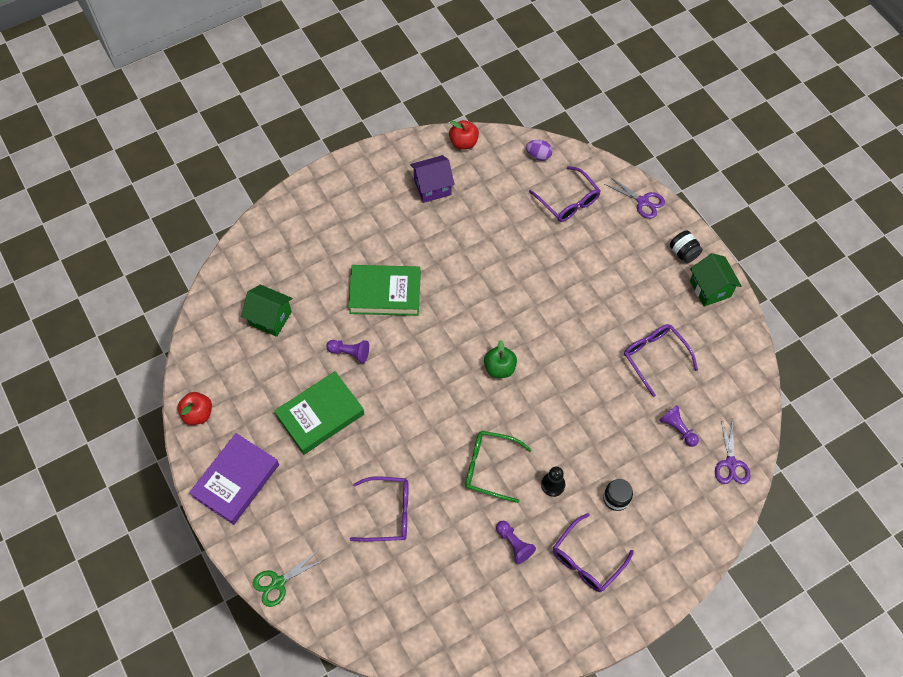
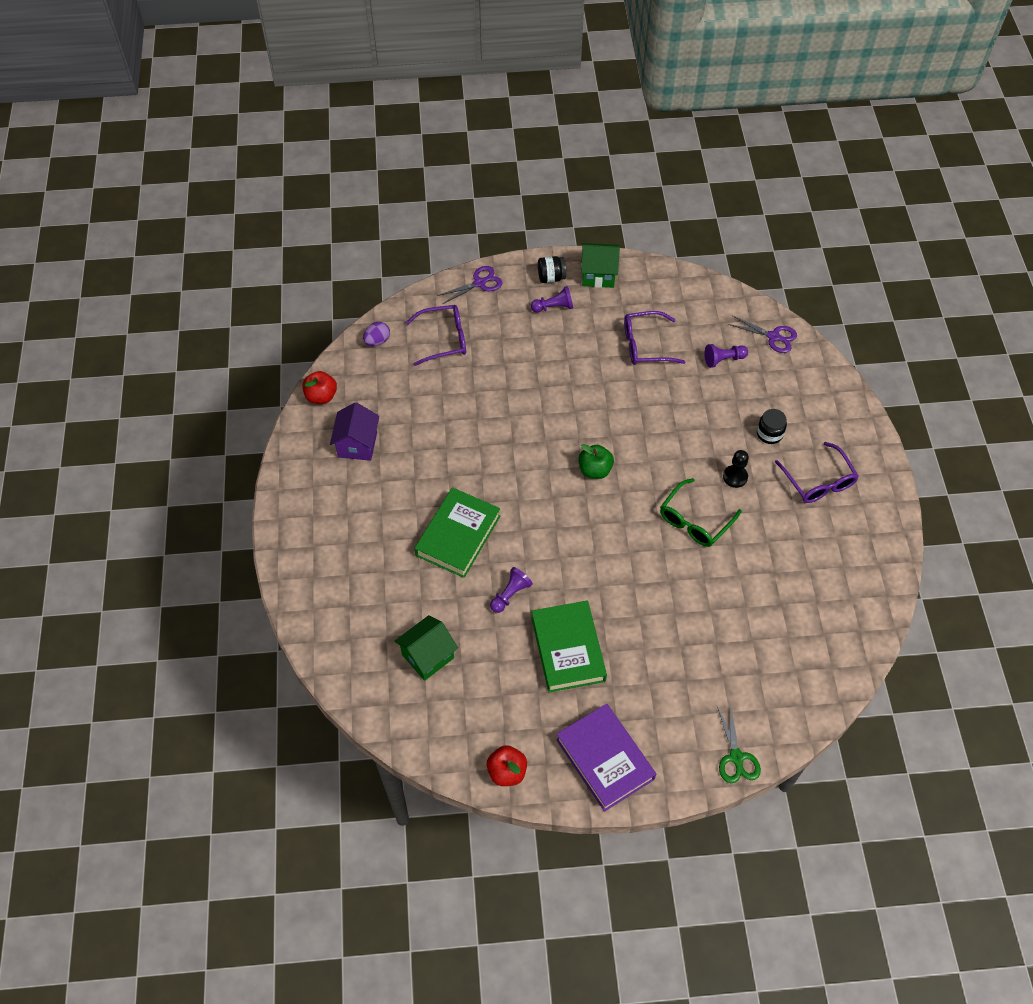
camera: 65 degrees left, 5 degrees down
(388, 512) = (703, 626): purple glasses -> none
(514, 544) = (780, 532): purple pawn -> purple pawn (554, 307)

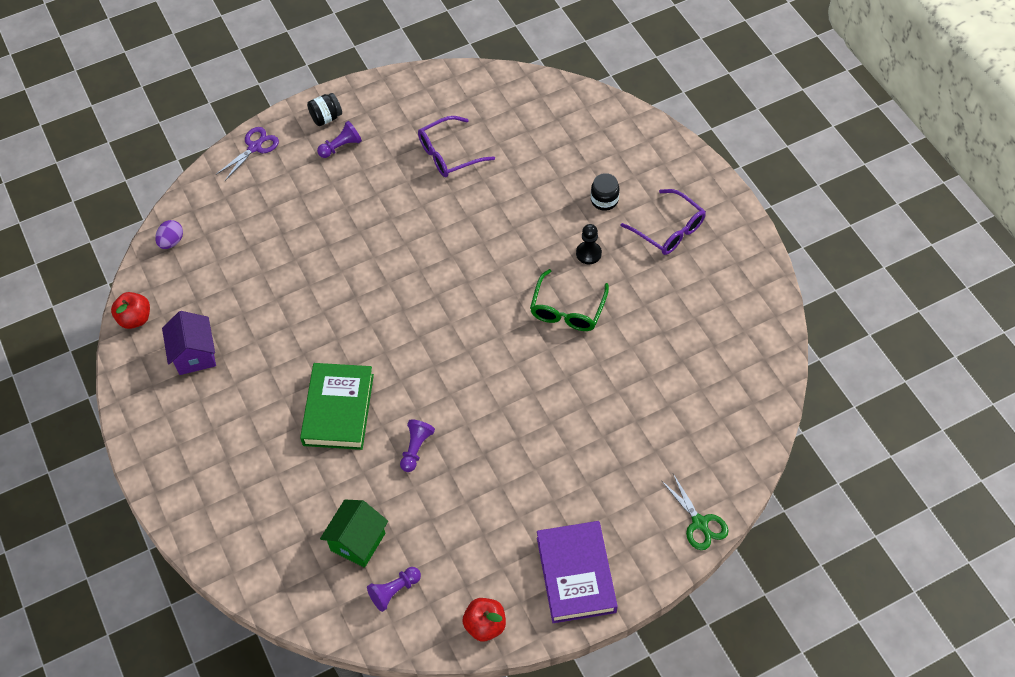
camera: 20 degrees left, 0 degrees up
(444, 339) = (241, 216): purple glasses -> none
(568, 649) = (495, 481): green book -> none
(595, 470) = (449, 295): green apple -> none
(598, 275) = (373, 100): green house -> none
(605, 759) = (576, 574): purple book -> purple book turned 45 degrees clockwise
(723, 359) = (531, 143): purple pawn -> purple pawn (394, 591)
(774, 337) = (570, 105): purple scissors -> none

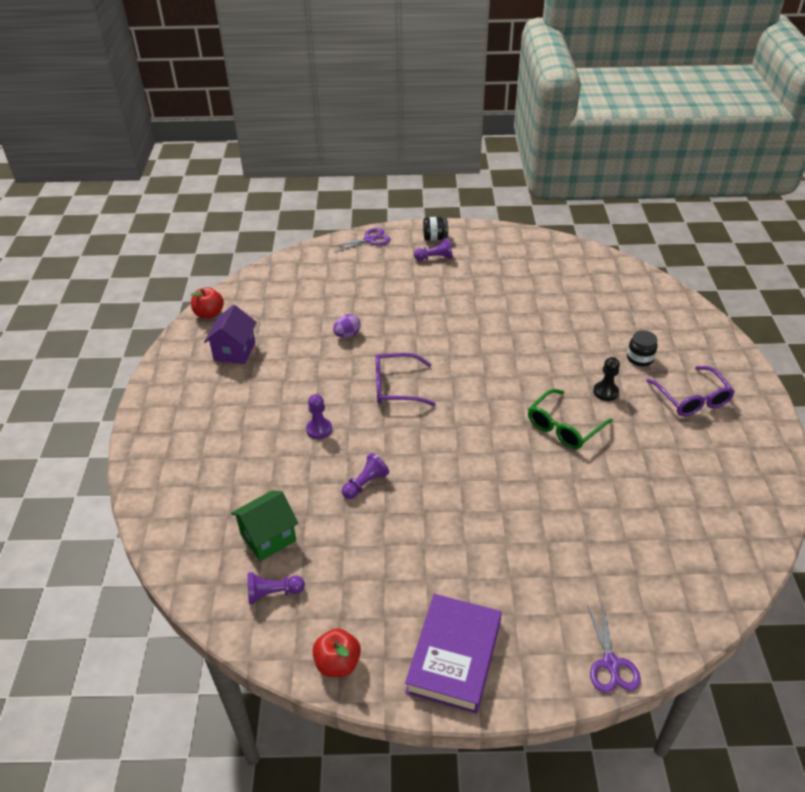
camera: 25 degrees right, 15 degrees down
(171, 241) = (270, 276): purple egg -> purple egg (347, 335)
(338, 409) = (319, 429): green book -> purple pawn
(448, 154) = (518, 287): purple glasses -> purple glasses (395, 387)
(700, 523) = (611, 664): green scissors -> purple scissors

